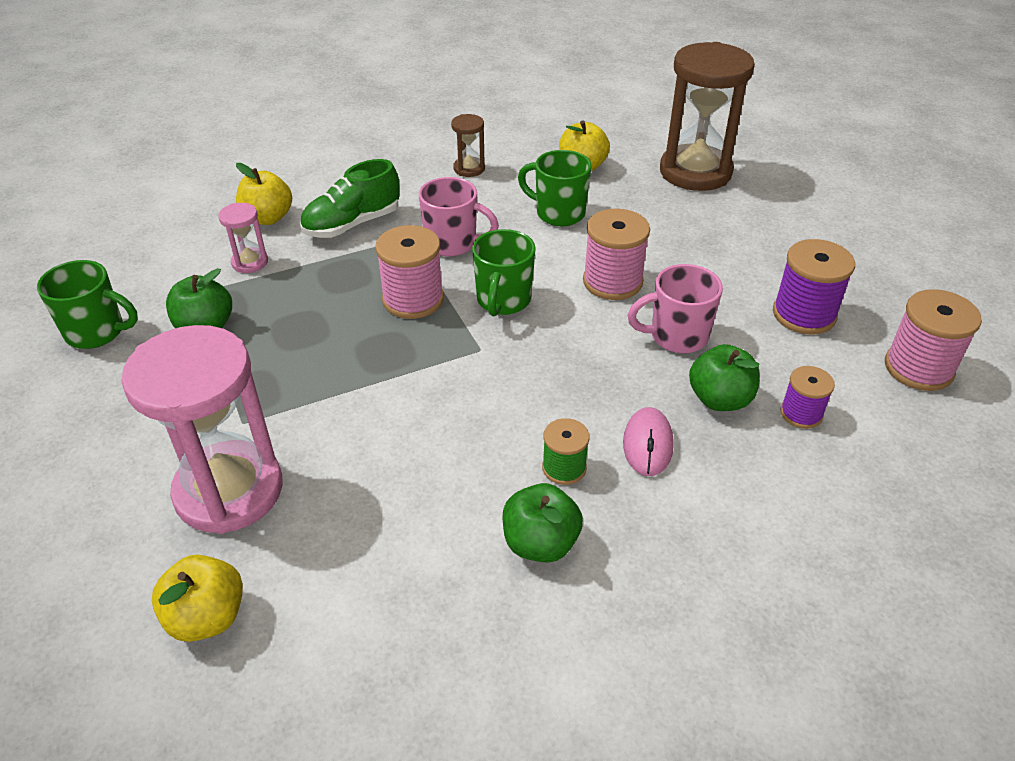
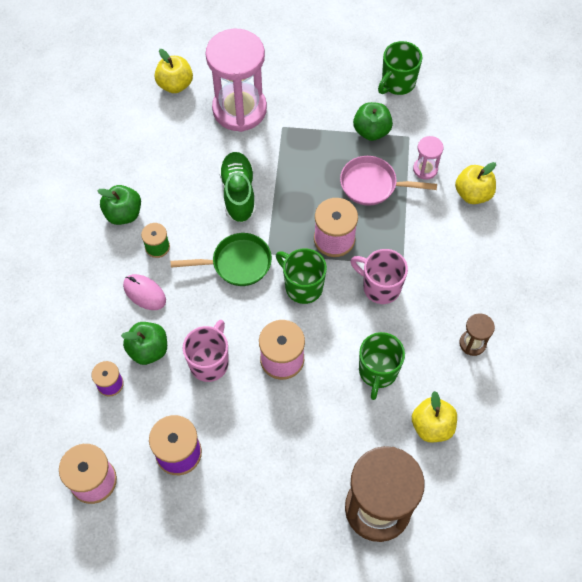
camera: 120 degrees right, 20 degrees up
(303, 296) = (372, 185): none -> pink pan
(352, 224) = (437, 238): green shoe -> green shoe (238, 193)
(452, 243) = (380, 287): pink mug -> pink mug turned 75 degrees clockwise
(519, 371) = (237, 263): none -> green pan
(559, 213) = (378, 372): green mug -> green mug turned 135 degrees clockwise

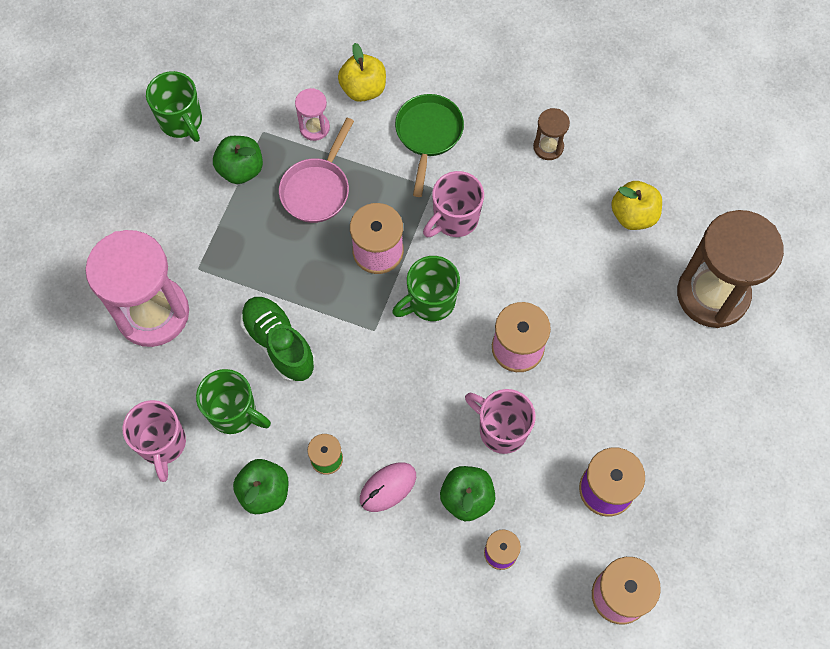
camera: 75 degrees left, 5 degrees up
(144, 143) = (162, 444): none -> pink mug
(175, 84) = (82, 385): yellow apple -> none
(237, 263) = (378, 368): green pan -> green pan (428, 135)
(238, 193) = (279, 344): green shoe -> green shoe turned 45 degrees clockwise
(378, 372) = (558, 251): green mug -> green mug (234, 412)

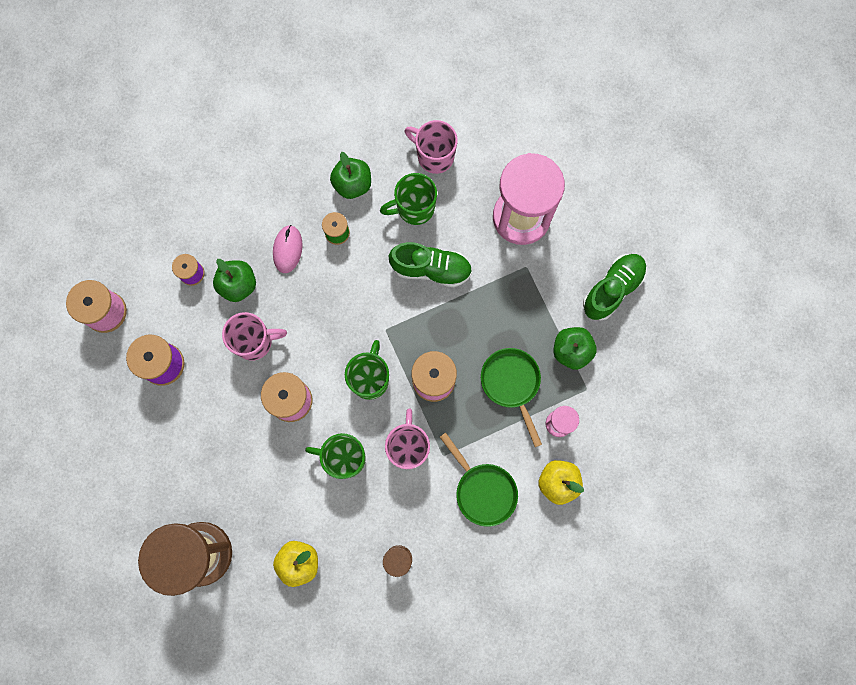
camera: 135 degrees right, 10 degrees up
(151, 184) = (612, 289): none -> green shoe
(181, 121) = (643, 346): green mug -> green mug (344, 458)
(317, 189) = (511, 384): pink pan -> green pan

